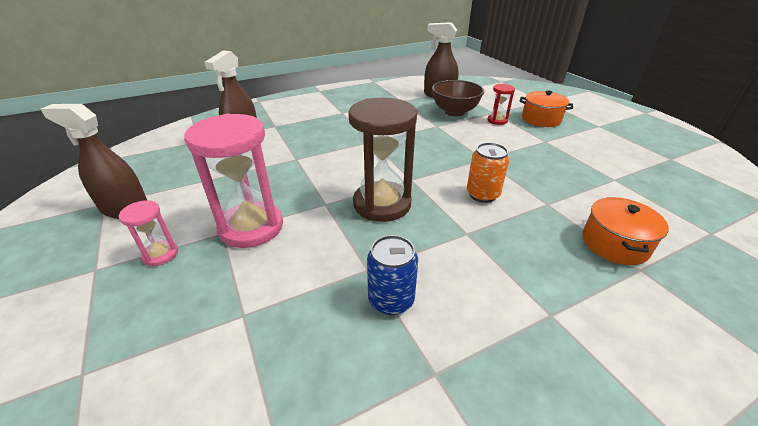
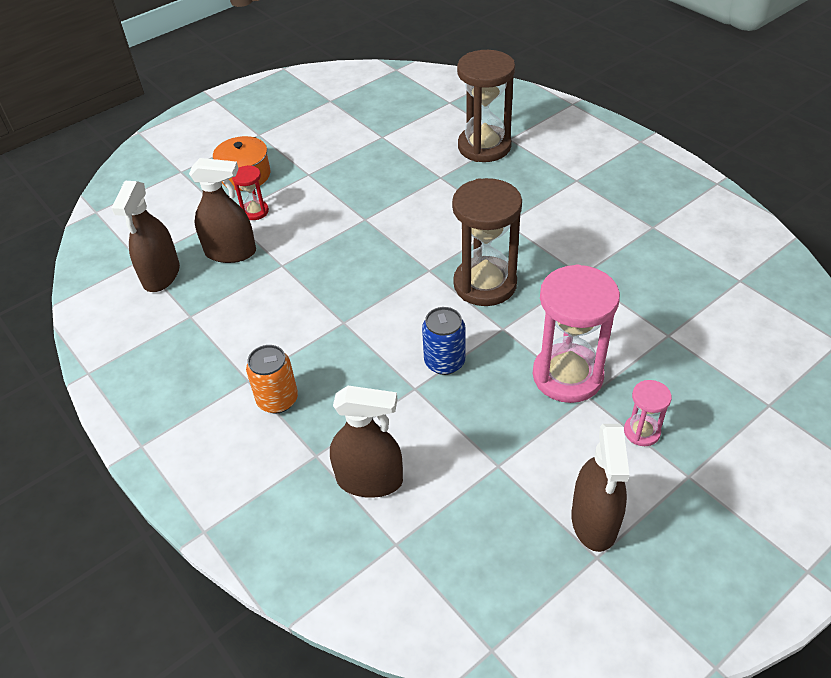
camera: 100 degrees left, 10 degrees up
(391, 300) = (606, 255): blue can -> blue can (444, 362)
(454, 112) = (231, 252): brown bowl -> brown spray bottle
(482, 194) = (440, 216): orange can -> orange can (277, 400)
(614, 244) = (484, 146): orange pot -> brown hourglass

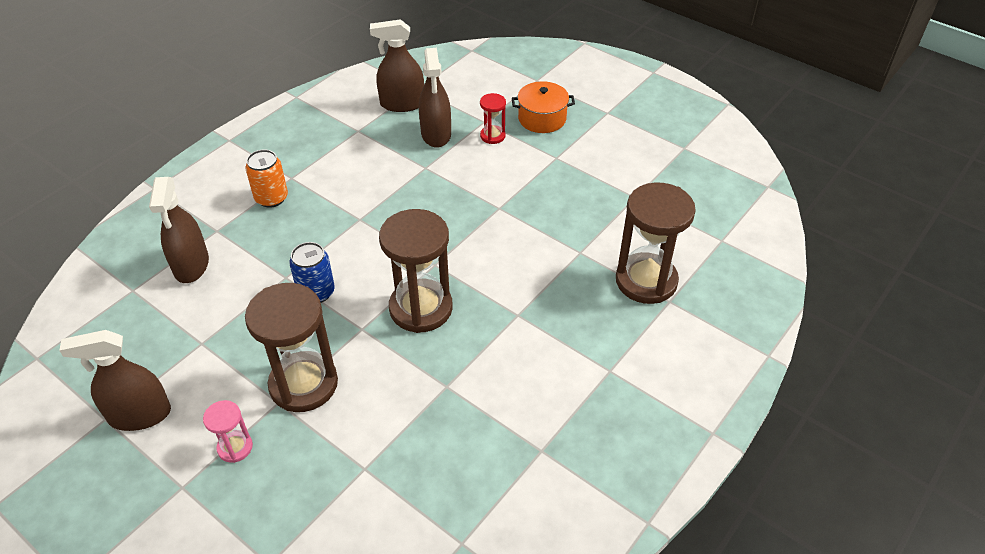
camera: 75 degrees right, 0 degrees up
(567, 375) = (303, 384): pink hourglass -> brown hourglass

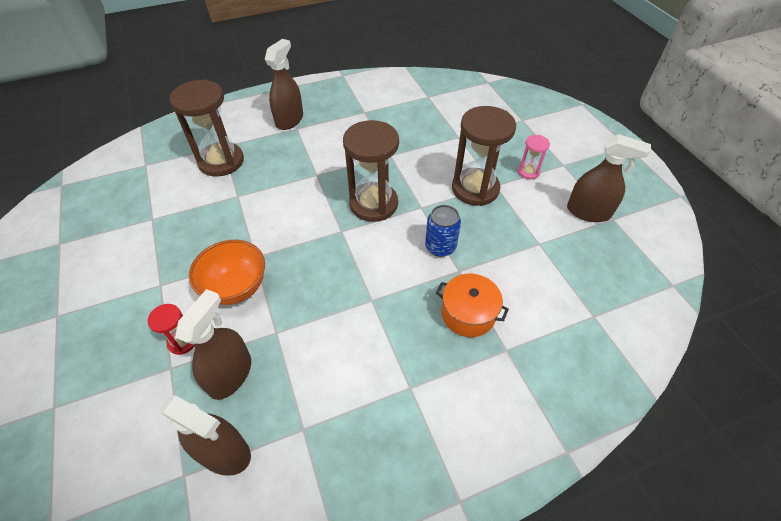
camera: 150 degrees left, 5 degrees up
(191, 265) = (537, 319): brown spray bottle -> brown spray bottle (289, 120)
(271, 198) = (441, 367): orange can -> none
(489, 180) = (236, 287): none -> orange bowl
(542, 118) = (117, 340): orange pot -> orange pot (468, 314)

